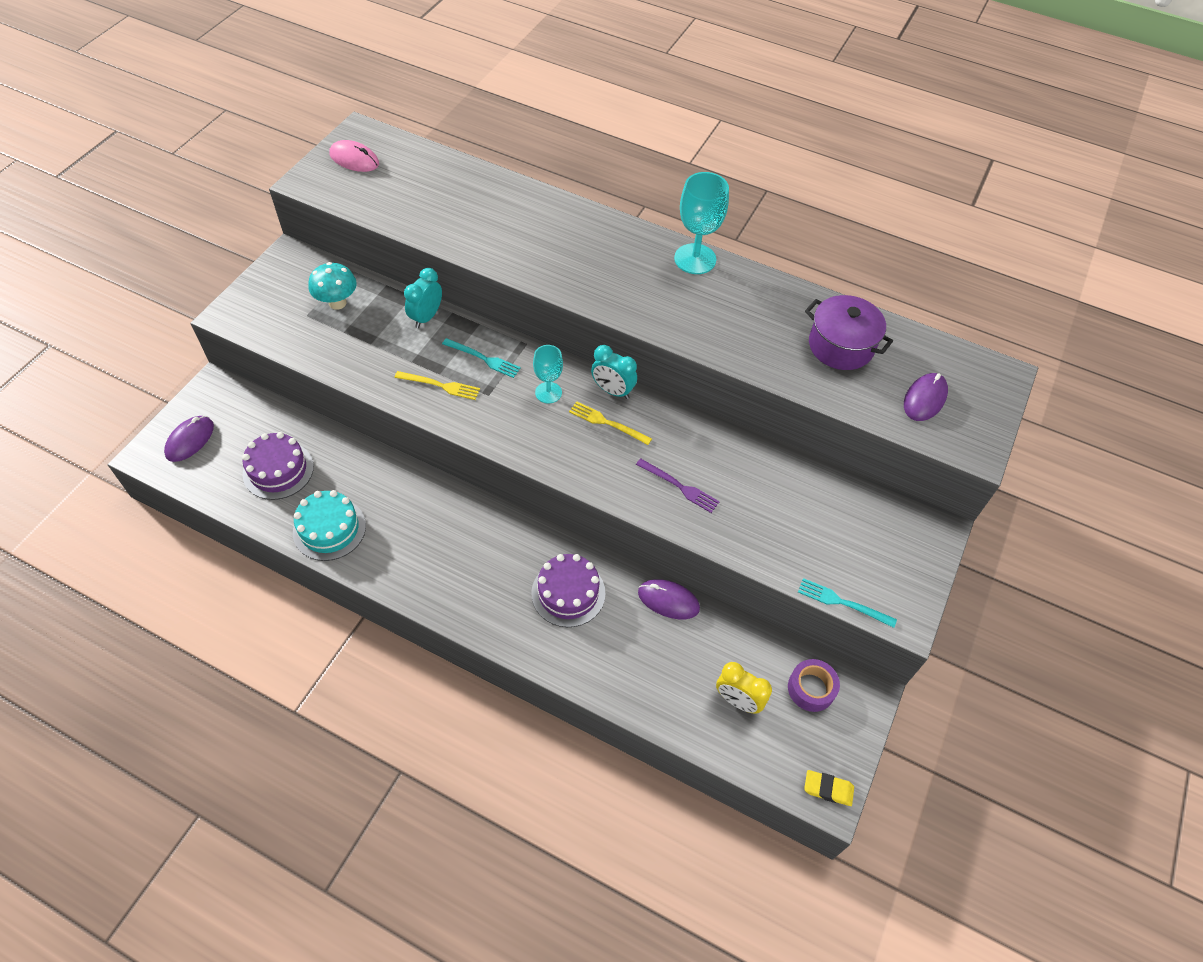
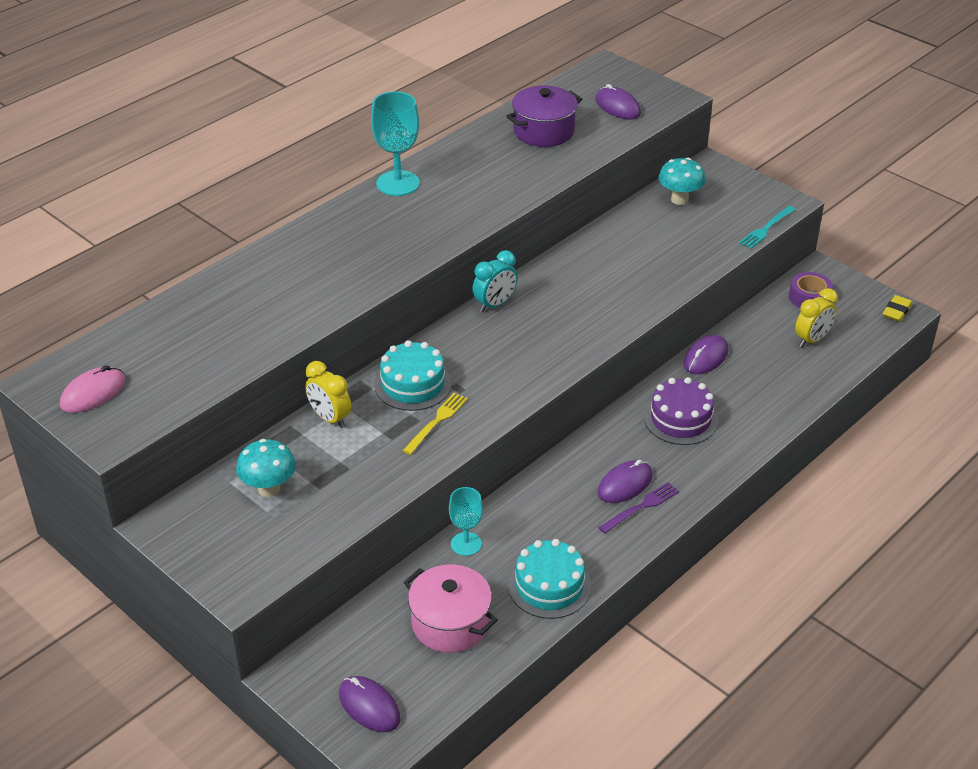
camera: 70 degrees left, 15 degrees down
(278, 470) = (450, 623): purple cake -> pink pot
(426, 317) = (330, 418): turquoise clock -> yellow clock
(465, 562) = (625, 484): none -> purple mouse
(483, 359) = (413, 384): turquoise fork -> turquoise cake
(548, 392) = (479, 347): turquoise goblet -> turquoise goblet (466, 544)
(607, 423) = (533, 316): yellow fork -> none
(679, 487) = (624, 287): purple fork -> purple fork (641, 507)
(855, 510) = (679, 199): none -> turquoise mushroom

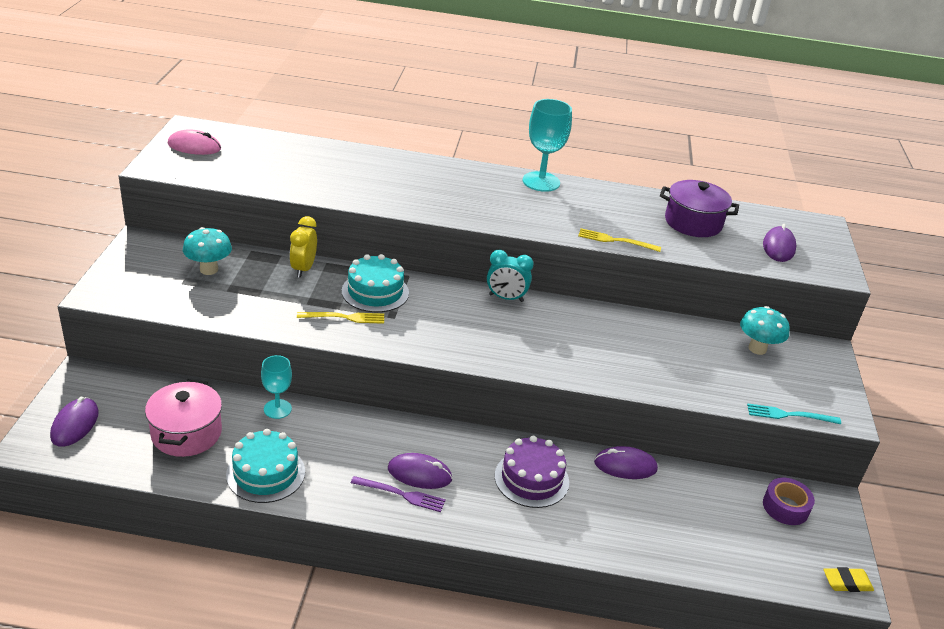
camera: 50 degrees right, 5 degrees down
(533, 188) = (615, 240): none -> yellow fork
(812, 340) = (730, 531): yellow clock -> none

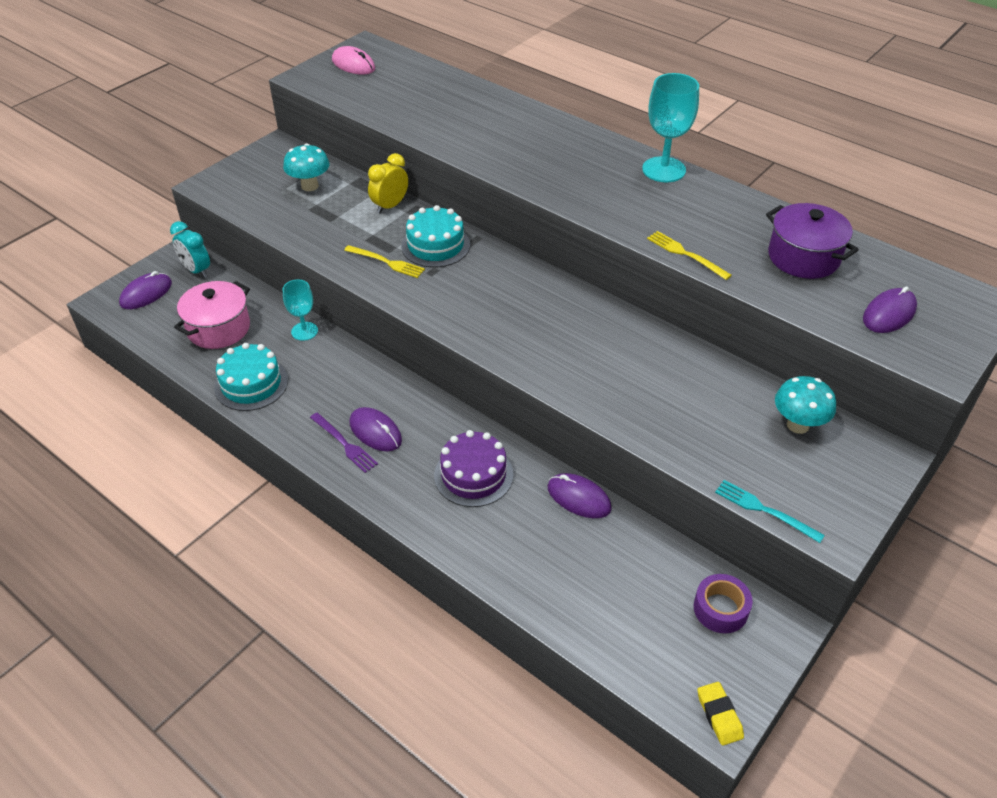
camera: 35 degrees right, 10 degrees up
(506, 298) = (558, 286): turquoise clock -> turquoise clock (196, 270)
(847, 582) = (719, 715): yellow eraser -> yellow eraser turned 45 degrees clockwise

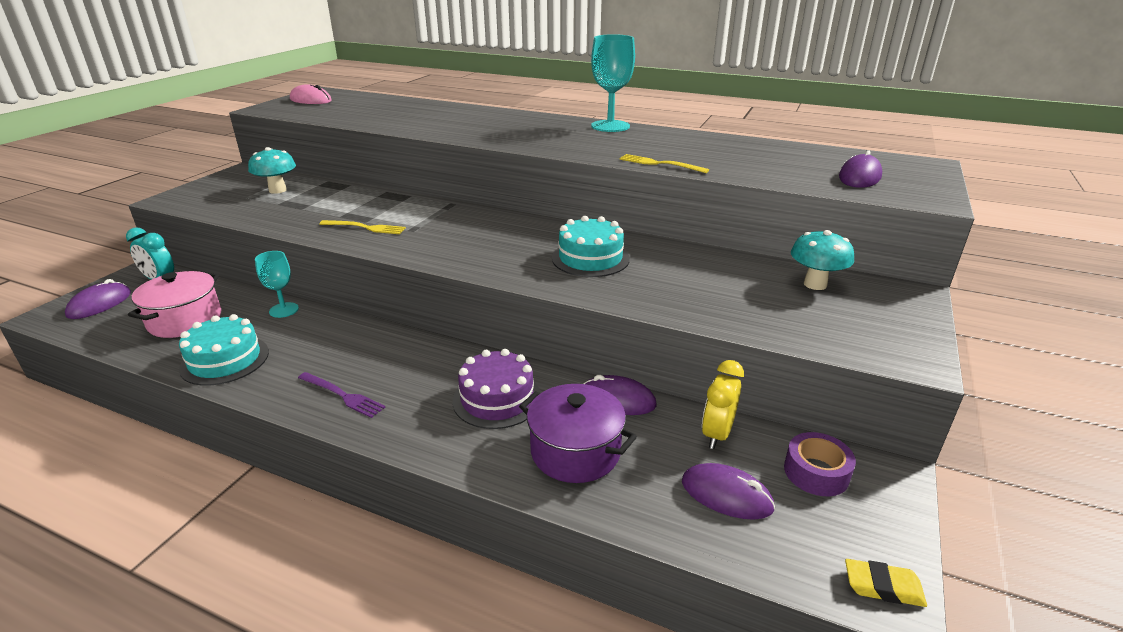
camera: 15 degrees left, 15 degrees down
(375, 432) = (376, 379): purple mouse -> purple mouse (726, 495)
(390, 206) = (361, 194): yellow clock -> yellow clock (717, 434)
(435, 245) = (412, 212): turquoise cake -> turquoise cake (590, 258)
(719, 715) = (883, 587): yellow eraser -> yellow eraser turned 45 degrees counterclockwise
(764, 510) = (832, 350): turquoise fork -> none
(803, 257) = (761, 156): purple pot -> purple pot (575, 451)

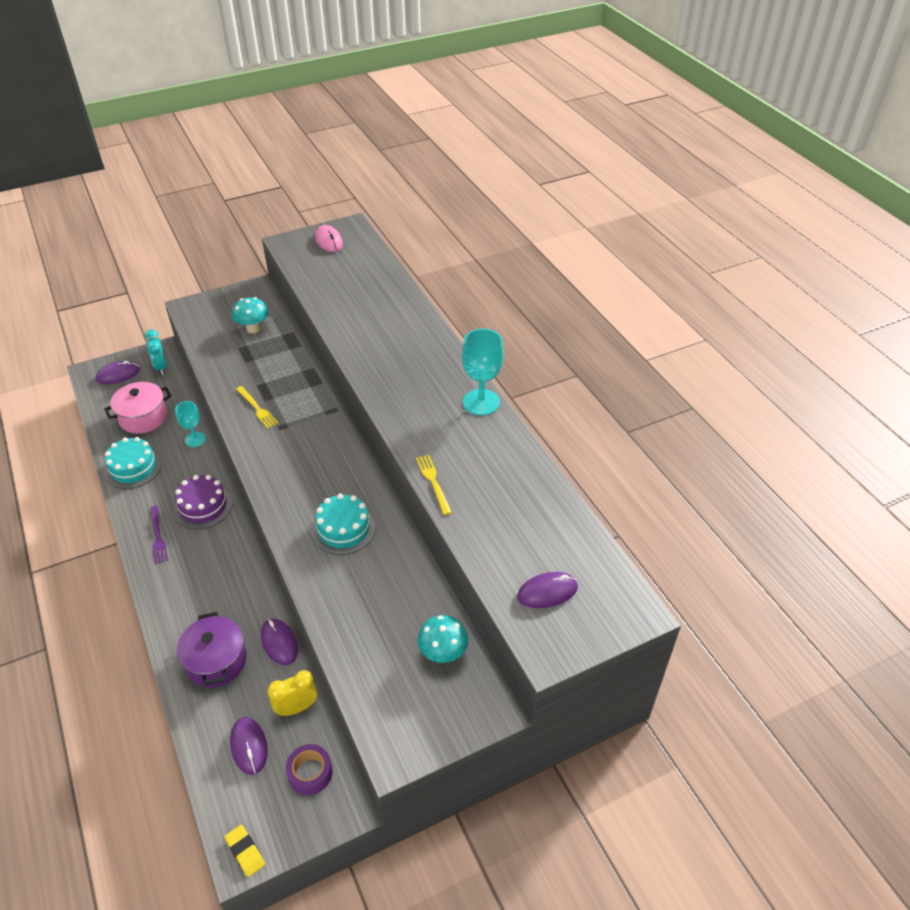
camera: 40 degrees right, 15 degrees up
(497, 399) = (222, 594): purple cake -> purple cake (203, 506)

